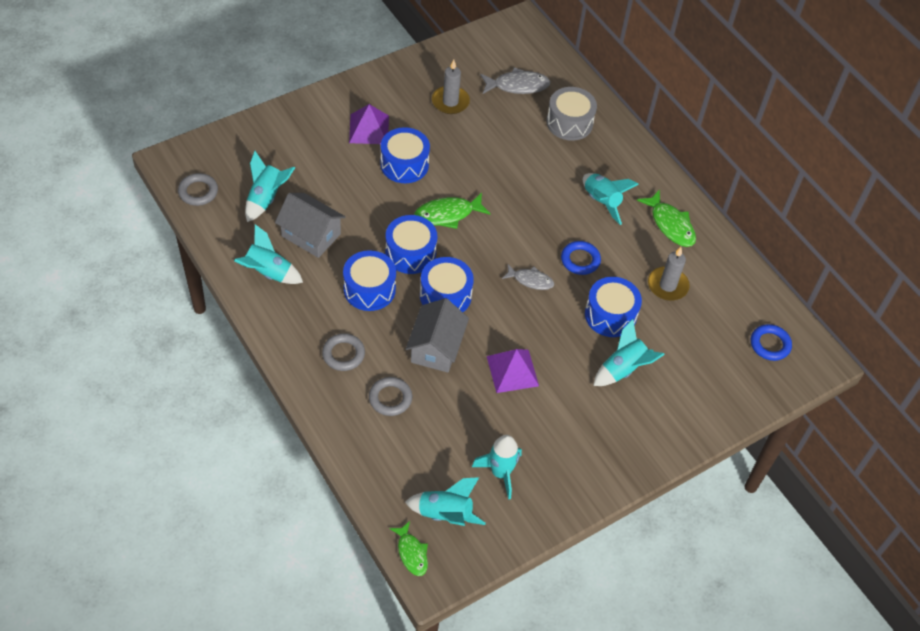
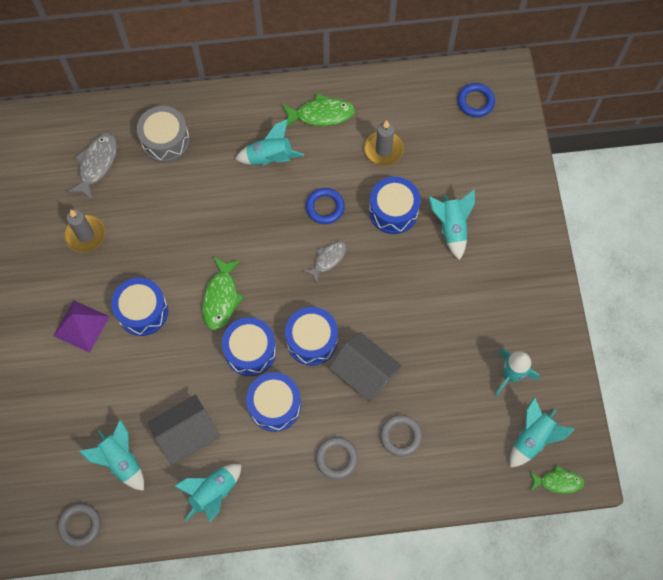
camera: 60 degrees left, 15 degrees up
(512, 371) = (415, 319): purple pyramid -> none

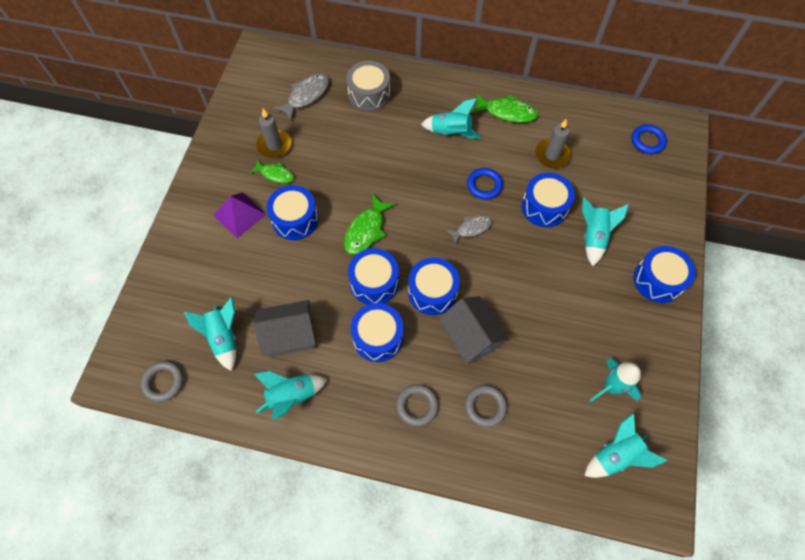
camera: 20 degrees right, 5 degrees down
(525, 252) = (658, 280): none -> blue drum
(558, 482) = (629, 509): green fish -> green fish (275, 174)

